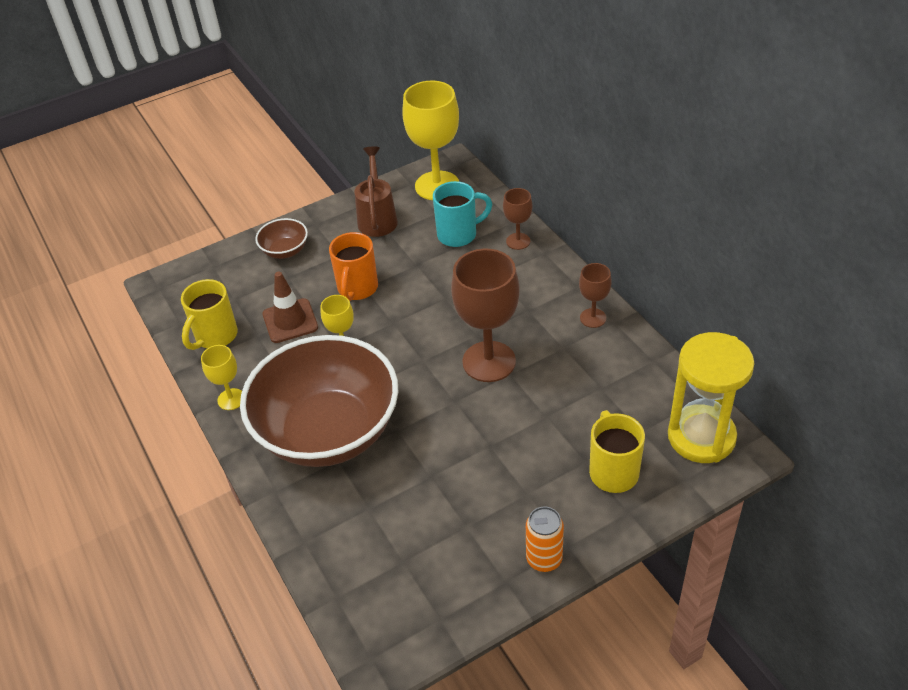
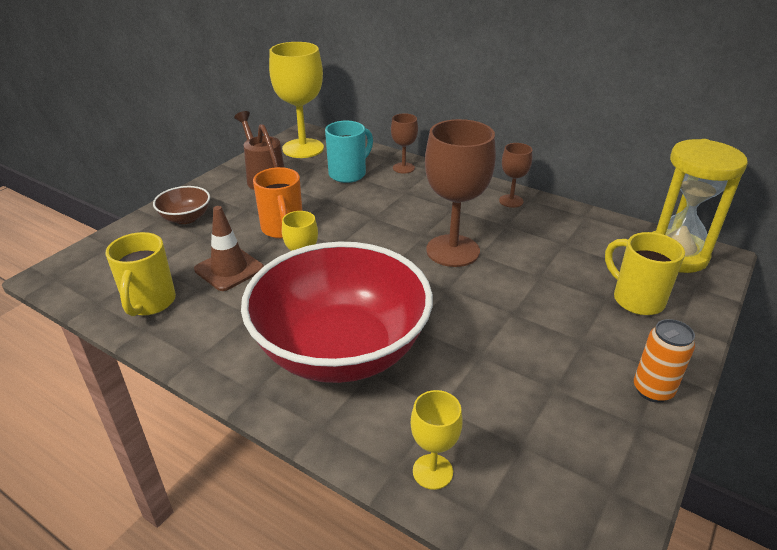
camera: 30 degrees left, 10 degrees down
(231, 399) = (205, 354): yellow goblet -> yellow goblet (432, 471)
(328, 431) = (341, 350): brown bowl -> red bowl

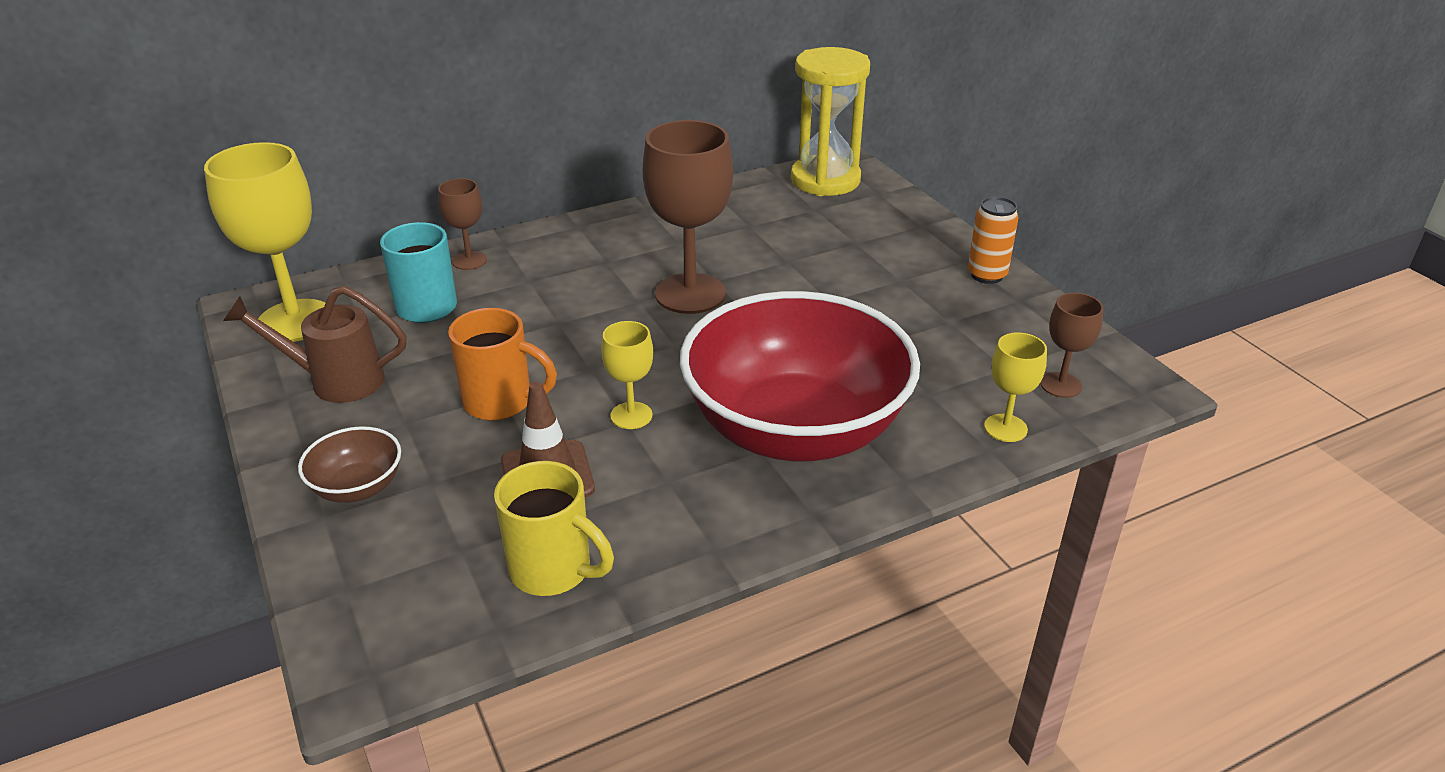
camera: 60 degrees left, 0 degrees up
(511, 201) = (637, 221): brown goblet -> brown goblet (1060, 385)
(636, 299) = (869, 228): yellow mug -> none

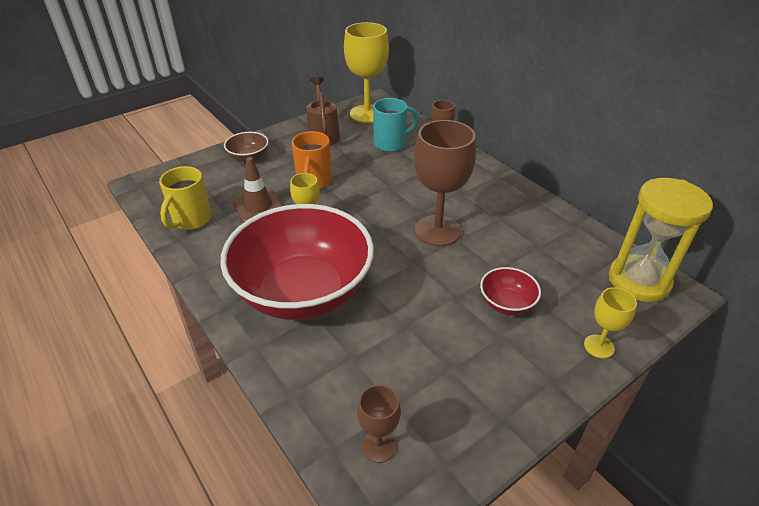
camera: 80 degrees right, 5 degrees up
(848, 266) = (506, 304): none -> red bowl
(987, 275) = (534, 396): orange can -> none
(1005, 428) = (316, 405): yellow goblet -> yellow goblet (599, 346)

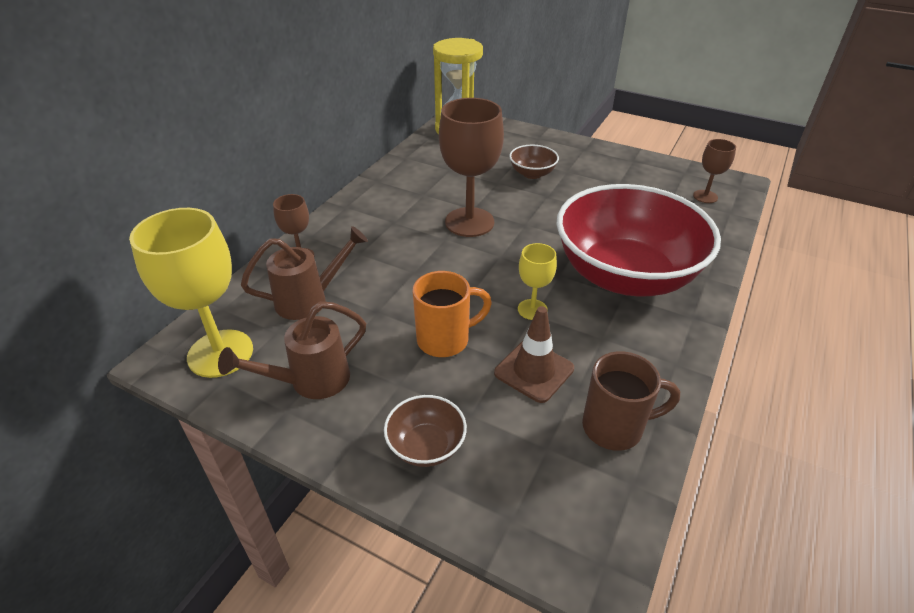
camera: 115 degrees left, 0 degrees up
(191, 220) = (615, 427): yellow mug -> brown mug
(391, 144) = (310, 299): turquoise mug -> brown watering can
(506, 304) = (532, 173): red bowl -> brown bowl
(599, 346) = (538, 138): yellow goblet -> none

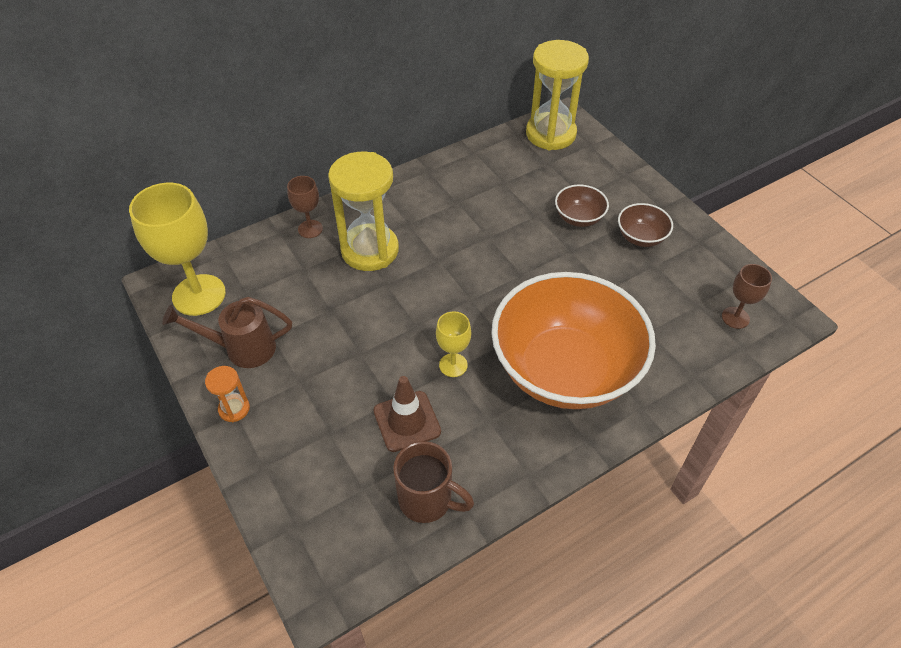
camera: 30 degrees right, 10 degrees up
(310, 299) = (289, 275): brown watering can -> none
(348, 440) = (234, 409): none -> orange hourglass
(375, 253) = (370, 250): none -> yellow hourglass
(426, 446) = (281, 441): brown bowl -> brown bowl (641, 237)
(445, 340) = (361, 360): orange mug -> none
(469, 222) = (473, 251): brown goblet -> none
(625, 275) = (565, 369): red bowl -> orange bowl

